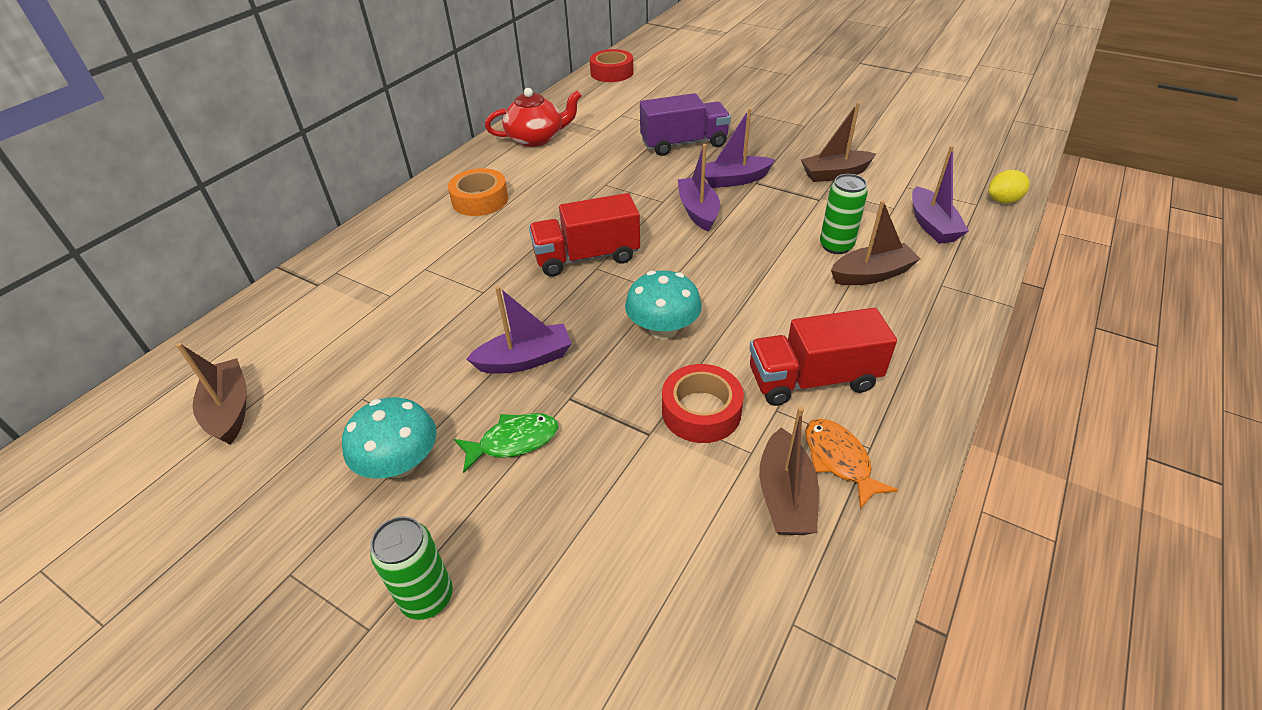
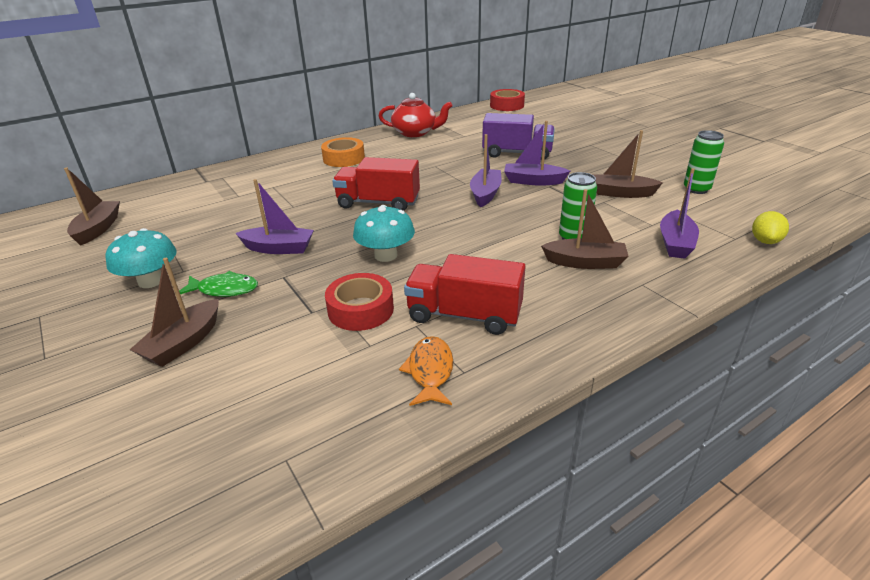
camera: 25 degrees right, 10 degrees down
(427, 597) = (89, 354): green can -> green can (696, 189)
(785, 496) = (365, 379): brown boat -> brown boat (184, 343)
(1003, 200) = (765, 241): yellow lemon -> yellow lemon turned 75 degrees counterclockwise

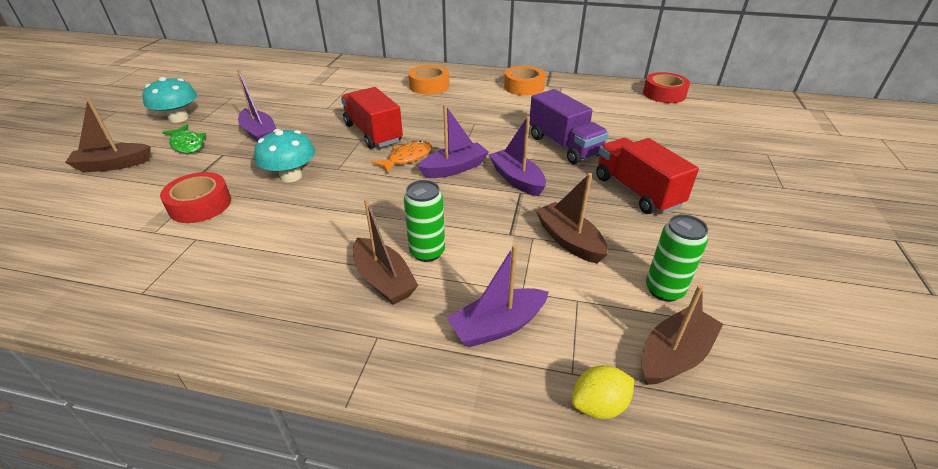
camera: 45 degrees right, 5 degrees up
(98, 229) = (227, 73): brown boat -> brown boat (674, 355)
(415, 133) = (524, 87): red teapot -> orange tape
(430, 371) = (132, 276): orange fish -> orange fish (407, 158)
(464, 315) = (227, 254): red truck -> red truck (637, 191)

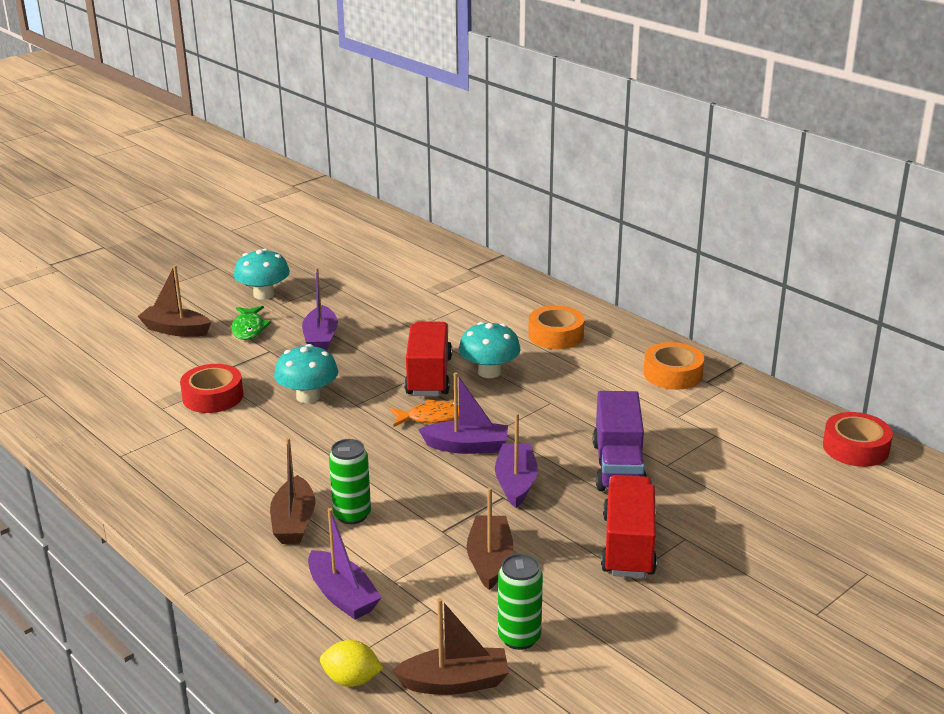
camera: 35 degrees right, 10 degrees down
(412, 118) = (489, 372): none -> turquoise mushroom
(497, 326) = (342, 596): purple boat -> purple boat turned 135 degrees counterclockwise

